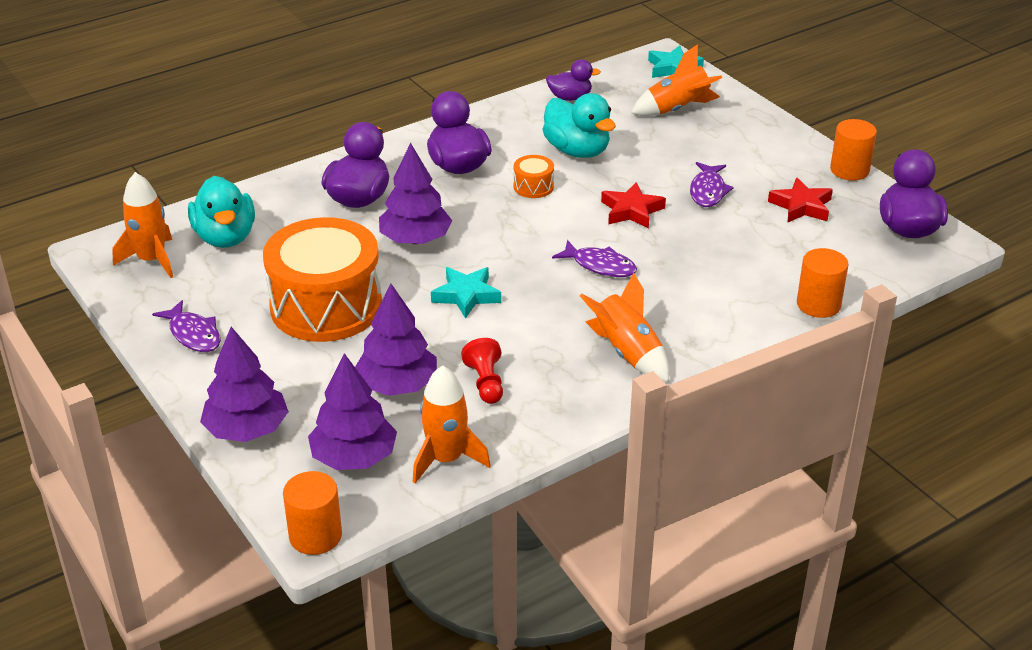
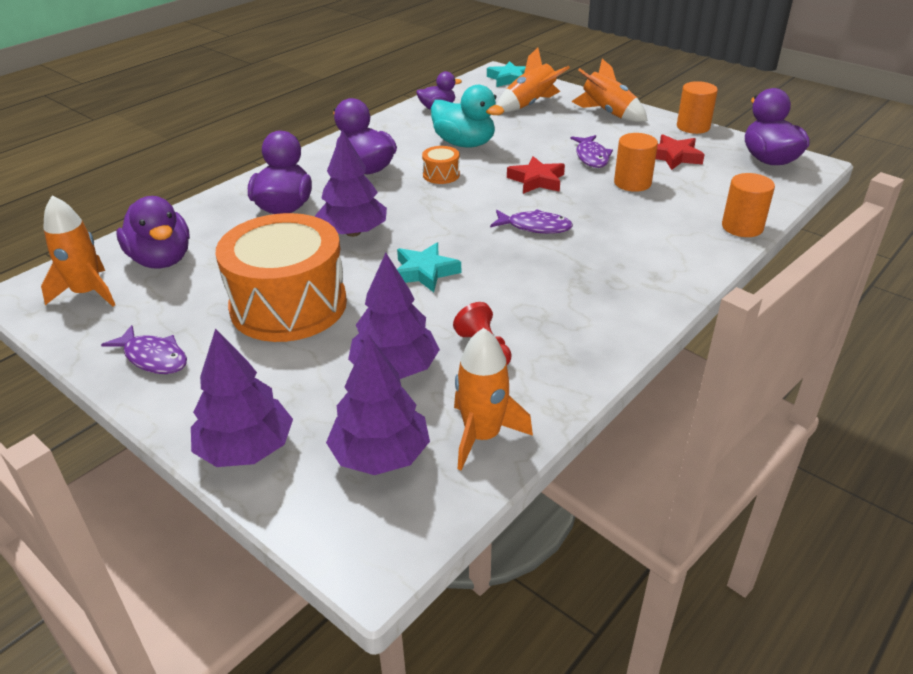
camera: 15 degrees left, 0 degrees up
(225, 237) = (161, 260): turquoise duck -> purple duck
(315, 536) = (373, 561): orange cylinder -> orange cylinder (632, 183)
(627, 353) = (604, 296): orange rocket -> orange rocket (608, 113)

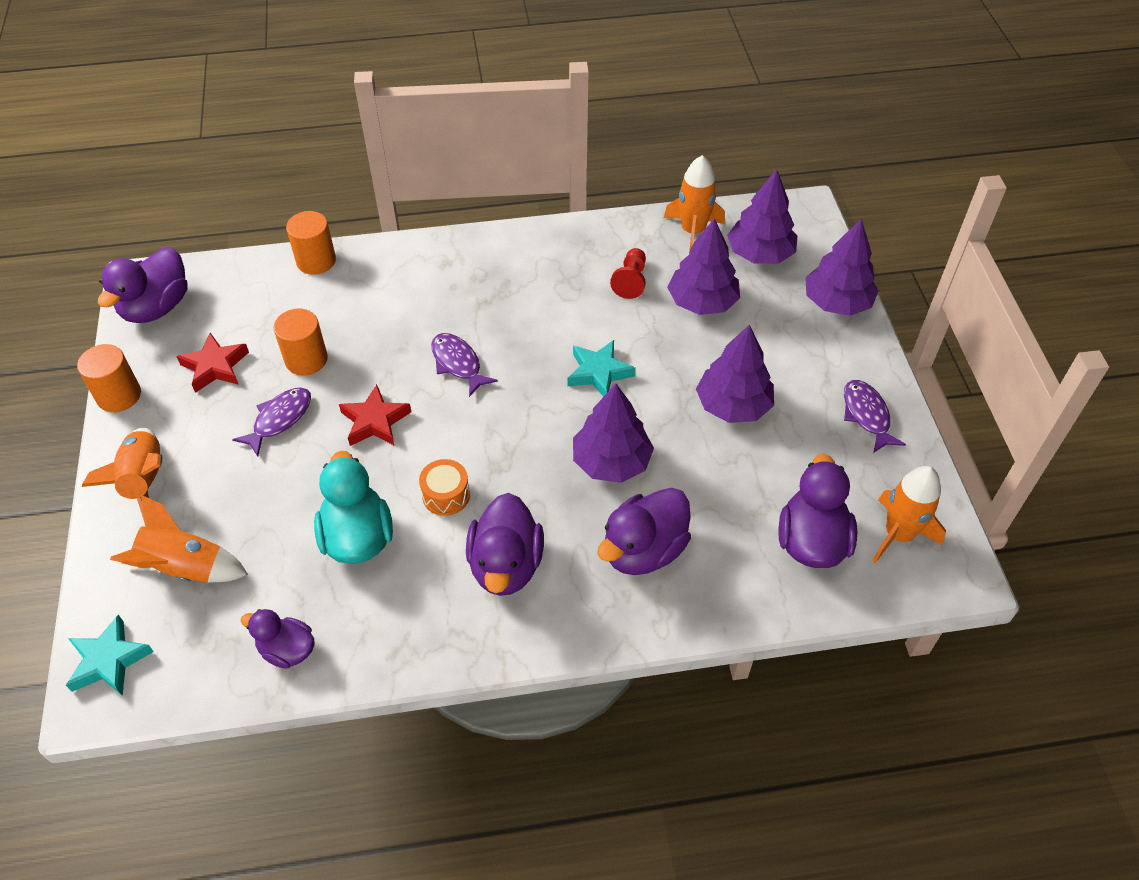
camera: 140 degrees left, 15 degrees up
(288, 305) = (733, 405): orange drum -> purple tree

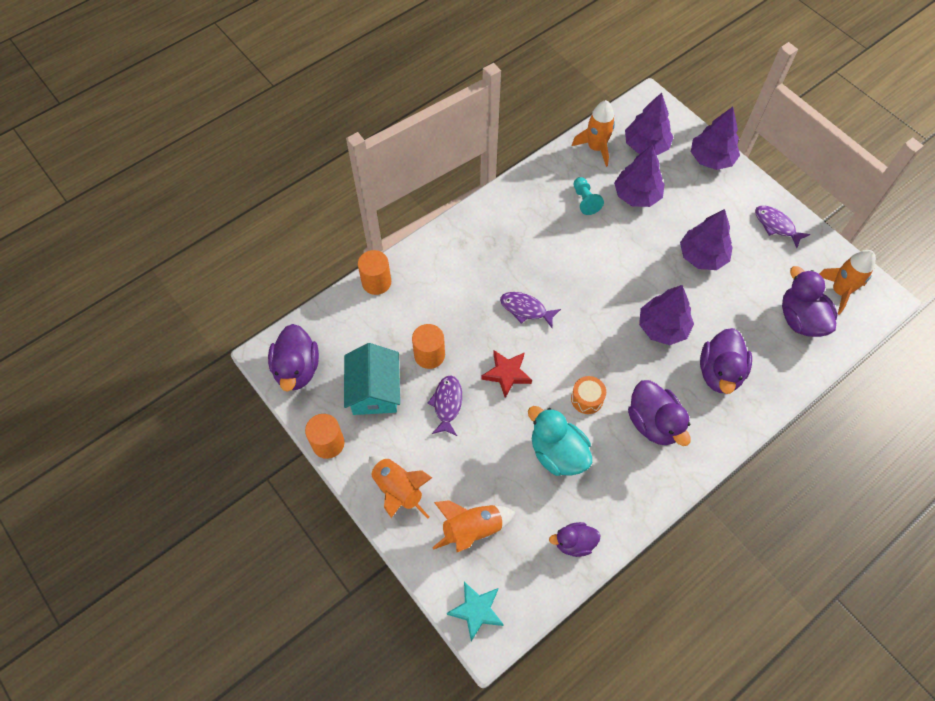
camera: 30 degrees left, 10 degrees up
(215, 367) = (374, 390): red star -> turquoise house
(599, 372) = (613, 273): turquoise star -> none
(631, 281) = (585, 201): red pawn -> turquoise pawn

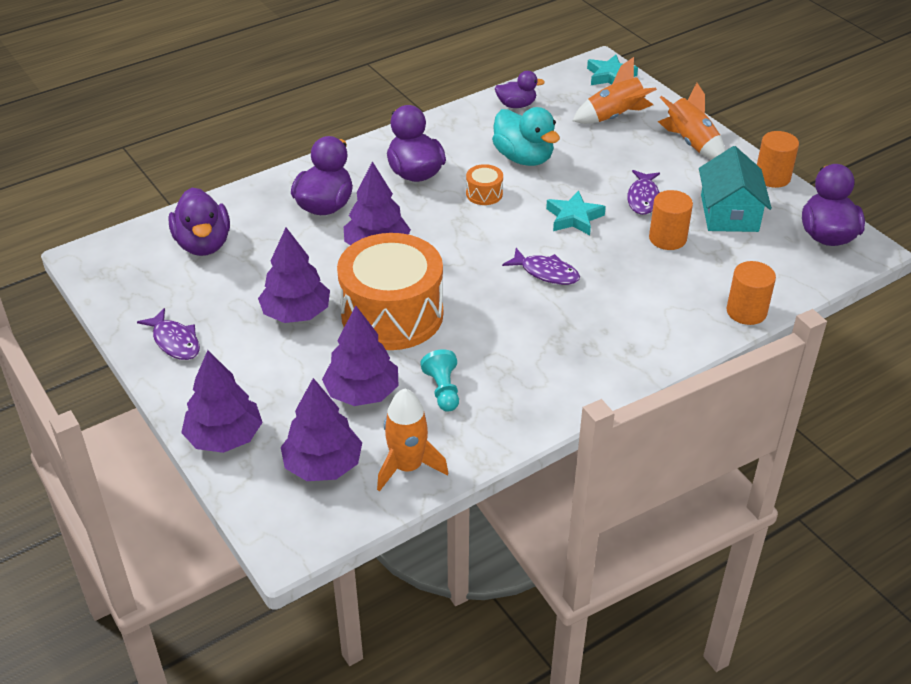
camera: 175 degrees left, 20 degrees down
(507, 374) = (574, 218): red star -> turquoise star
(633, 260) = (392, 314): none -> orange drum
(839, 291) = (136, 267): orange rocket -> none

